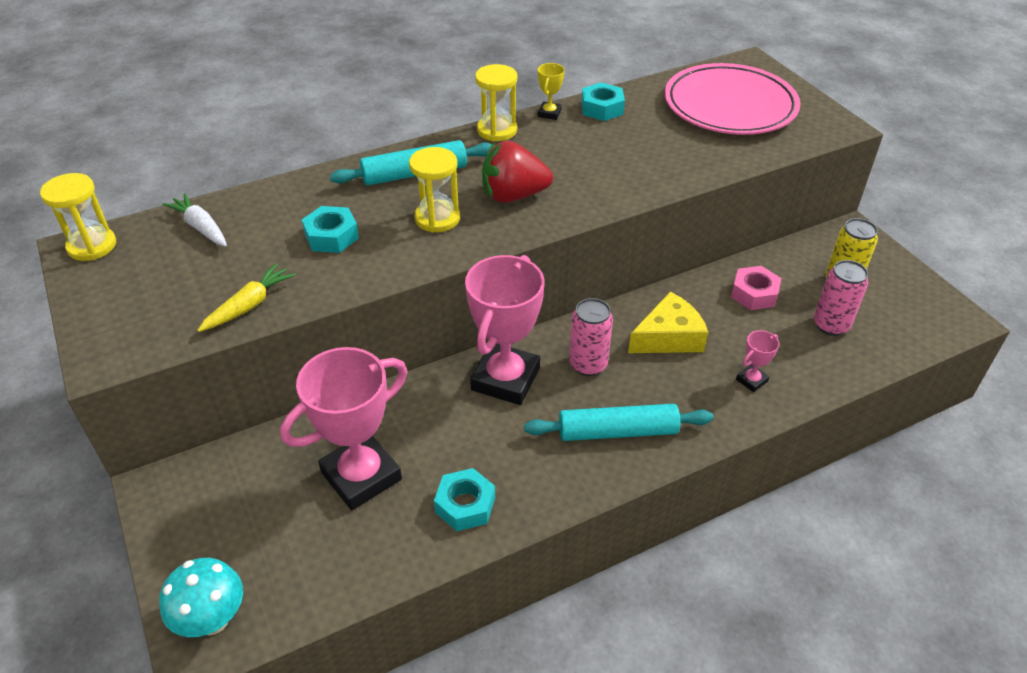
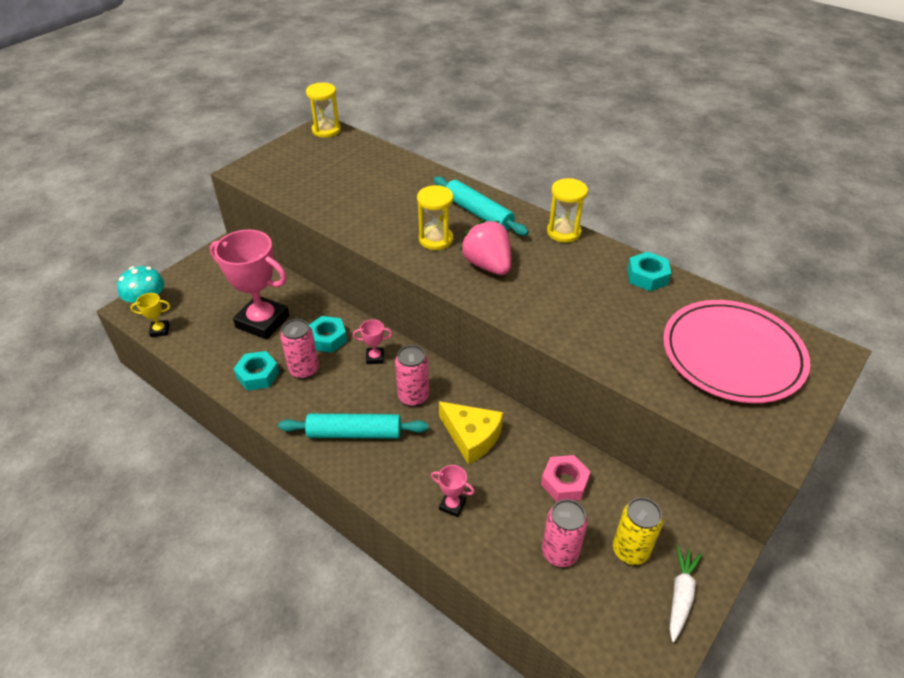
camera: 65 degrees right, 0 degrees up
(201, 227) = (364, 156): white carrot -> white carrot (680, 596)
(249, 306) = (306, 199): yellow carrot -> none
(331, 236) = (387, 204): turquoise nut -> turquoise nut (327, 338)
(485, 453) = (304, 370): none -> pink can
(505, 379) = (375, 357): pink trophy -> pink trophy, size x0.43
(513, 196) = (488, 265): red strawberry -> pink strawberry
(549, 113) = (611, 251): yellow trophy -> yellow trophy (160, 330)
(617, 432) = (354, 433): turquoise rolling pin -> turquoise rolling pin turned 60 degrees counterclockwise

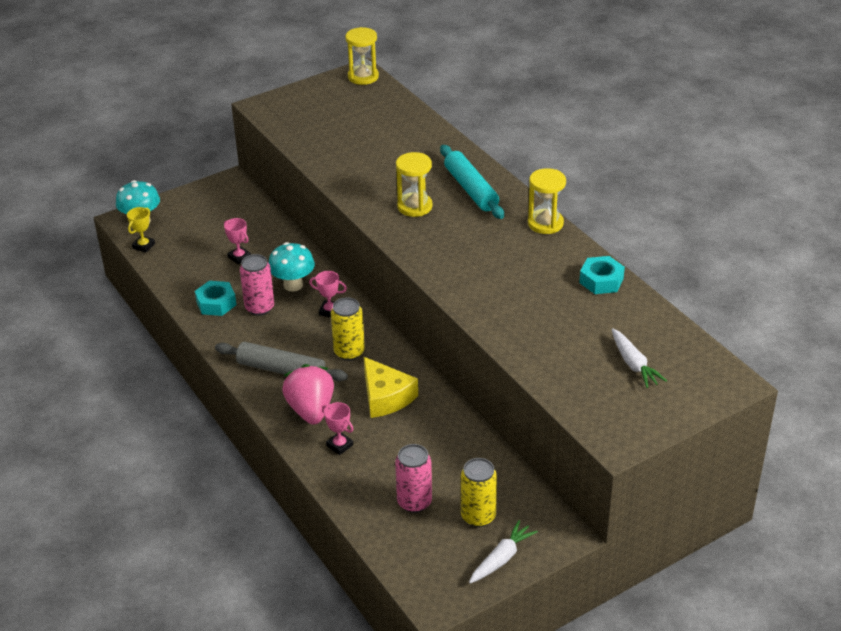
camera: 20 degrees right, 5 degrees down
(160, 330) = (144, 246): yellow trophy -> yellow trophy turned 75 degrees counterclockwise
(262, 322) = (239, 257): pink trophy -> pink trophy, size x0.43
(327, 338) = (293, 285): turquoise nut -> turquoise mushroom
(354, 433) = (281, 370): turquoise rolling pin -> grey rolling pin
(413, 396) = (349, 352): pink can -> yellow can
(488, 265) = (451, 240): pink strawberry -> pink strawberry (311, 410)
(564, 482) = (450, 452): pink nut -> none
(732, 355) = (633, 364): pink plate -> white carrot

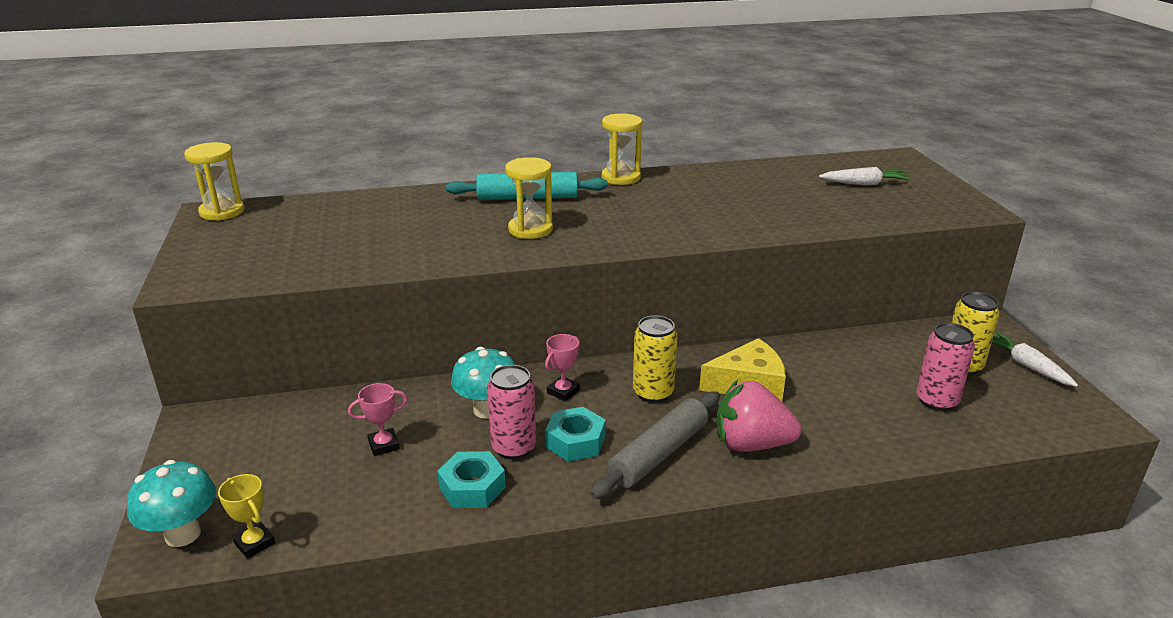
camera: 70 degrees left, 10 degrees down
(339, 445) = (826, 434): pink trophy -> none
(601, 280) = (731, 173): turquoise nut -> turquoise nut (575, 441)

